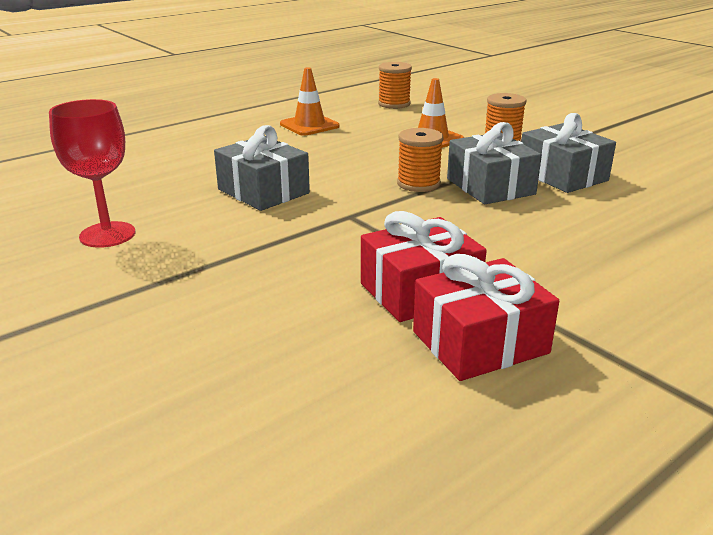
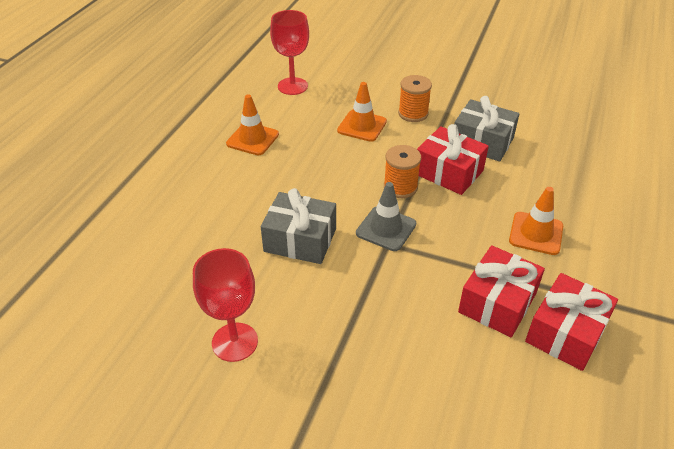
camera: 30 degrees left, 15 degrees up
(362, 206) = (386, 229): none -> grey traffic cone
(394, 104) = (292, 86): orange spool -> red goblet
(490, 186) = (448, 172): grey gift -> red gift
(544, 254) = (536, 233): none -> orange traffic cone

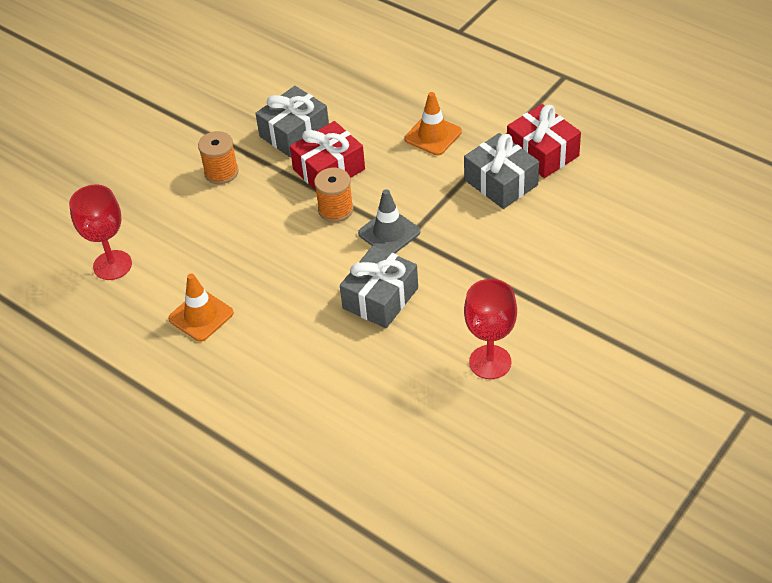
camera: 70 degrees left, 5 degrees up
(362, 126) = (223, 218): orange traffic cone -> none
(497, 302) = (501, 182): red gift -> grey gift

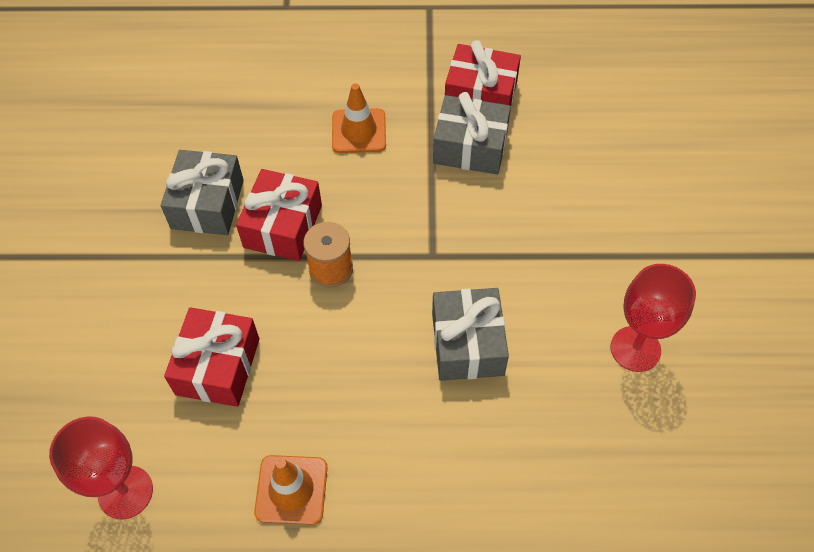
camera: 40 degrees left, 10 degrees up
(219, 228) = (218, 366): none -> red gift
(221, 172) = (162, 296): orange spool -> none
(389, 233) = (410, 263): grey traffic cone -> none

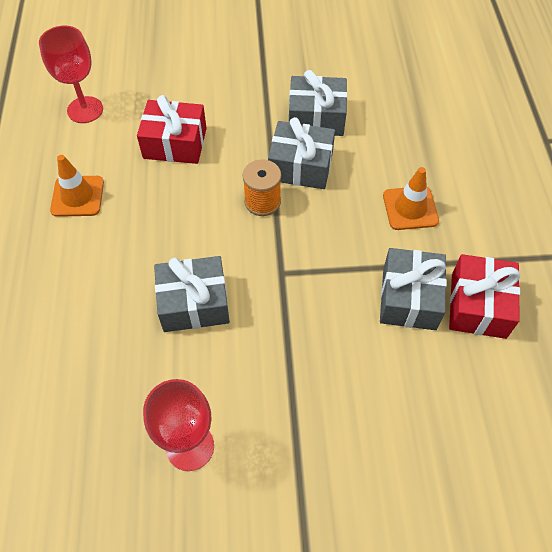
camera: 85 degrees right, 0 degrees up
(283, 226) = (300, 166): red gift -> grey gift

